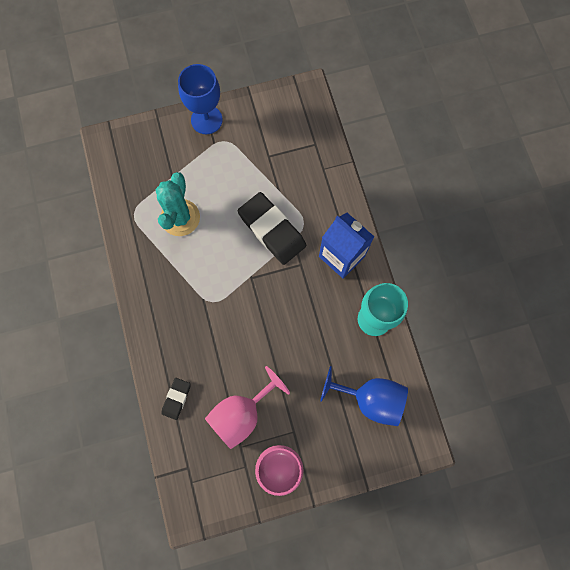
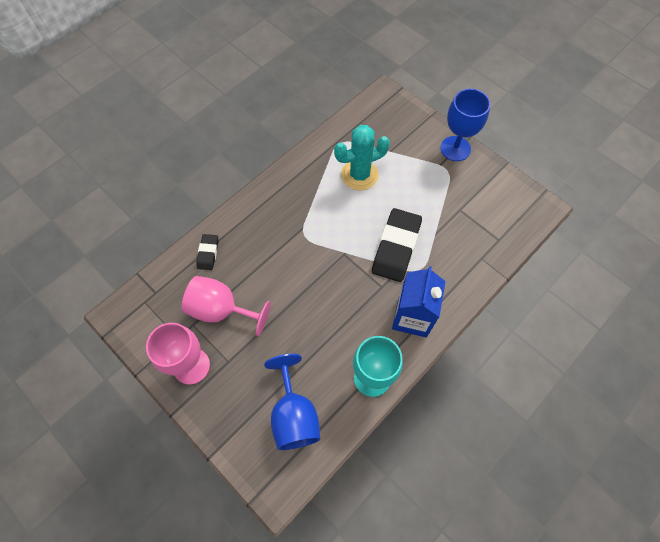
camera: 60 degrees right, 10 degrees down
(176, 399) = (208, 253): black eraser -> black eraser turned 75 degrees counterclockwise

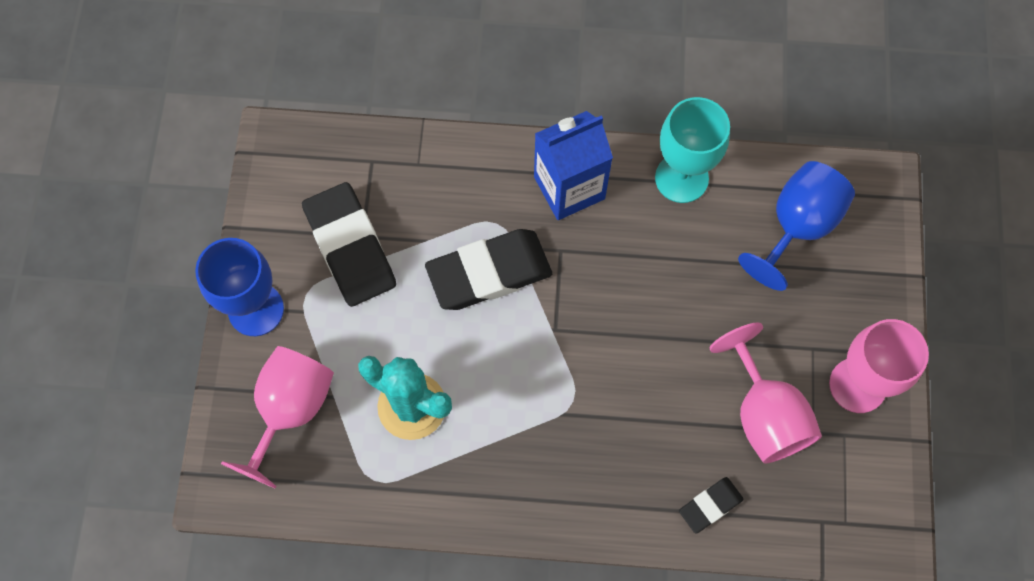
camera: 130 degrees left, 5 degrees up
(397, 133) = (290, 410): none -> pink goblet
(457, 201) = (350, 248): none -> black eraser

